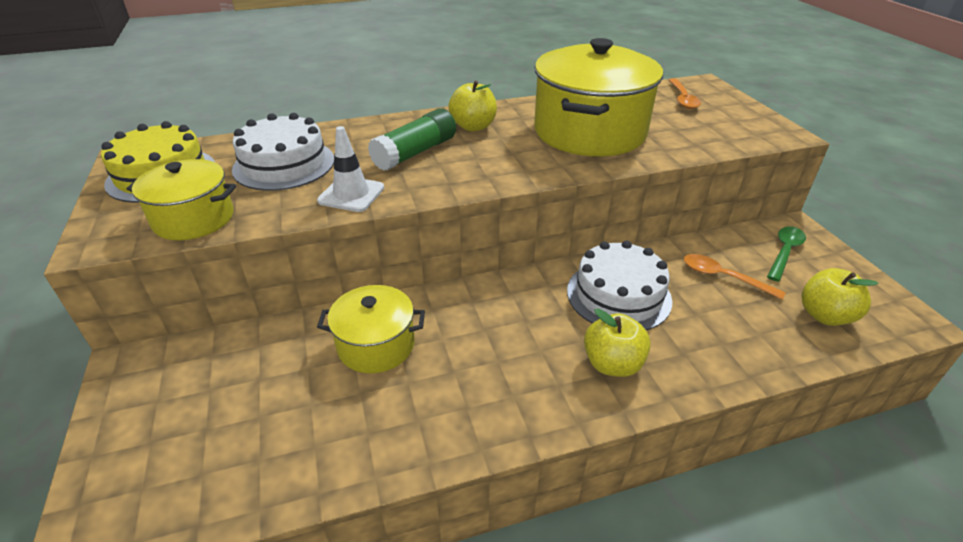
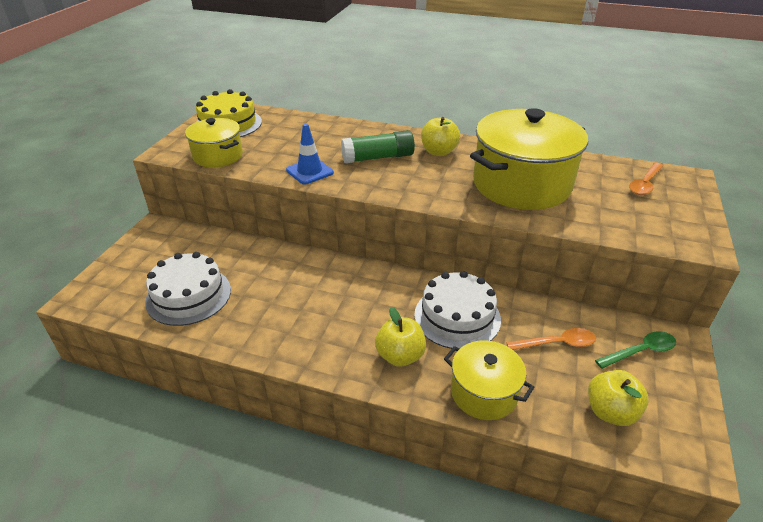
camera: 35 degrees right, 0 degrees up
(284, 164) = (294, 139): white cake -> white cake (188, 295)
(351, 194) = (309, 171): white traffic cone -> blue traffic cone
(376, 345) = (275, 274): yellow pot -> yellow pot (484, 393)
(723, 277) = (557, 343): orange spoon -> orange spoon turned 105 degrees clockwise

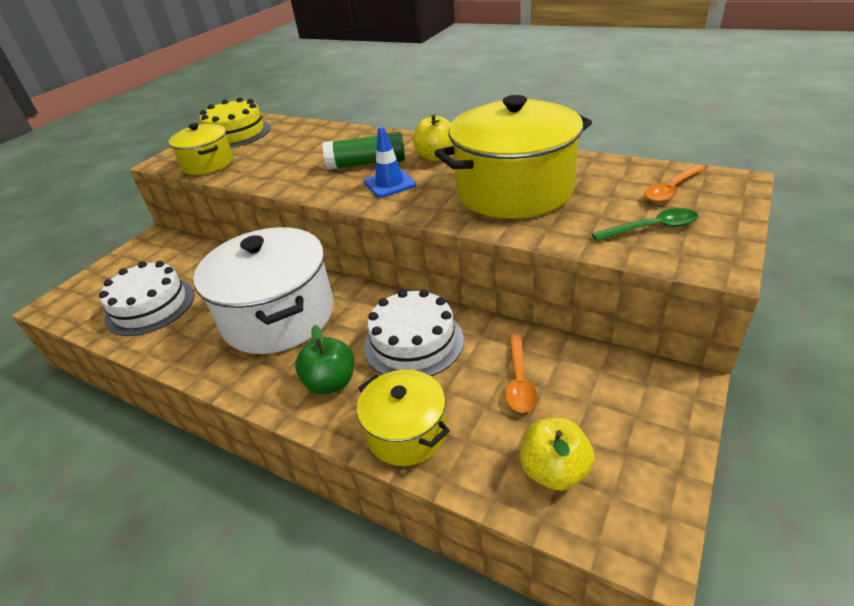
camera: 15 degrees right, 0 degrees up
(309, 171) = (288, 178): blue traffic cone -> blue traffic cone (389, 184)
(324, 299) = (278, 316): none -> white pot
(400, 356) = (331, 382): yellow apple -> green apple
(557, 343) = (519, 380): orange spoon -> orange spoon turned 90 degrees clockwise
(640, 351) = (623, 397): green spoon -> green spoon (652, 228)

